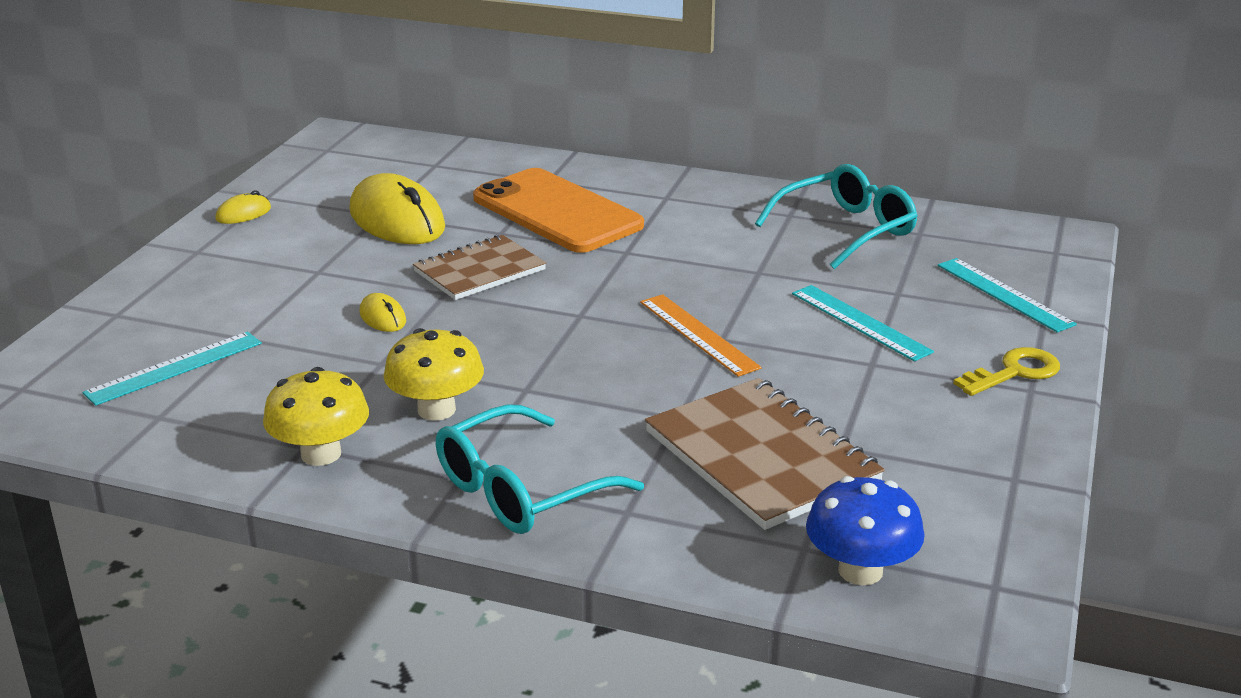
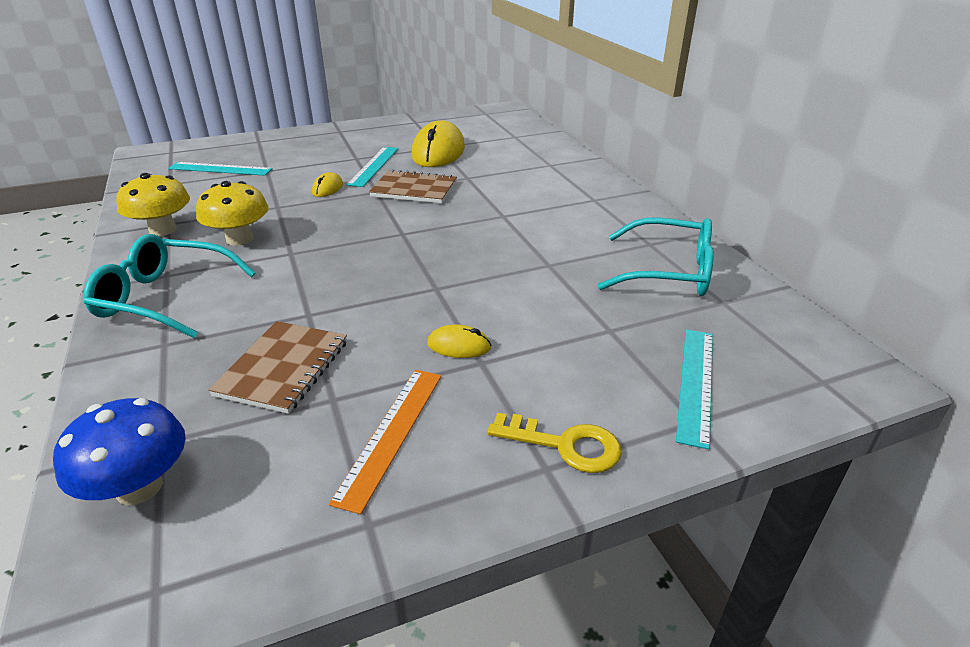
camera: 50 degrees right, 5 degrees up
(243, 214) = (390, 124): yellow mouse -> yellow mouse (459, 346)
(557, 212) = (517, 180): orange phone -> none
(698, 334) = (429, 278): orange ruler -> orange ruler (391, 433)
(761, 457) = (283, 368): brown notebook -> brown notebook, size x0.66
(860, 322) = (537, 332): turquoise ruler -> turquoise ruler (373, 166)

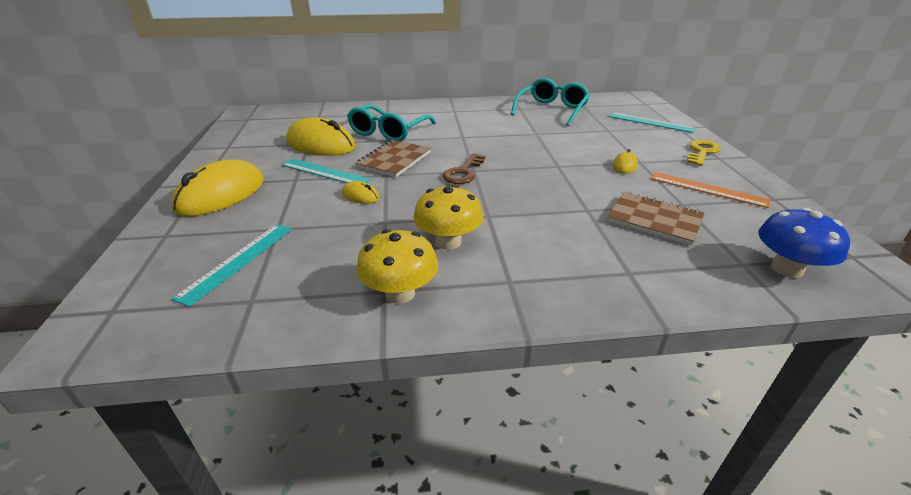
camera: 75 degrees left, 0 degrees up
(165, 298) = (554, 278): turquoise glasses -> turquoise glasses (388, 132)
(322, 141) = (221, 195): none -> yellow mouse
(394, 228) = (463, 172): none -> brown key

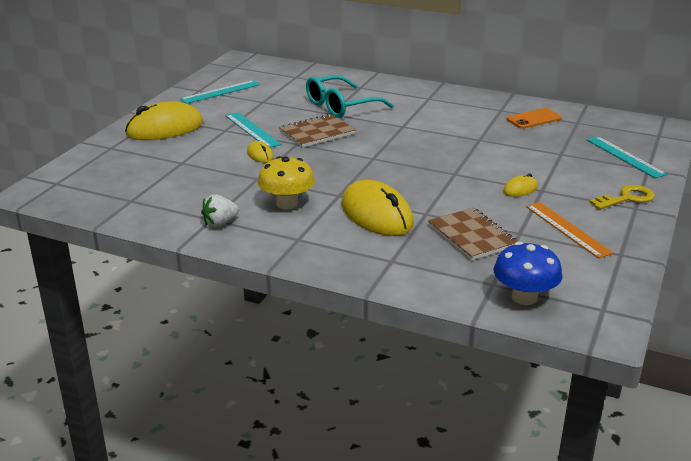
camera: 30 degrees right, 5 degrees down
(238, 261) = (141, 176): turquoise ruler -> turquoise ruler (220, 92)
(321, 144) = (272, 105): yellow mouse -> yellow mouse (376, 215)
(400, 293) = (220, 223): yellow mushroom -> white strawberry
(463, 172) = (362, 157): brown key -> none
(552, 110) = (533, 119): turquoise glasses -> orange phone

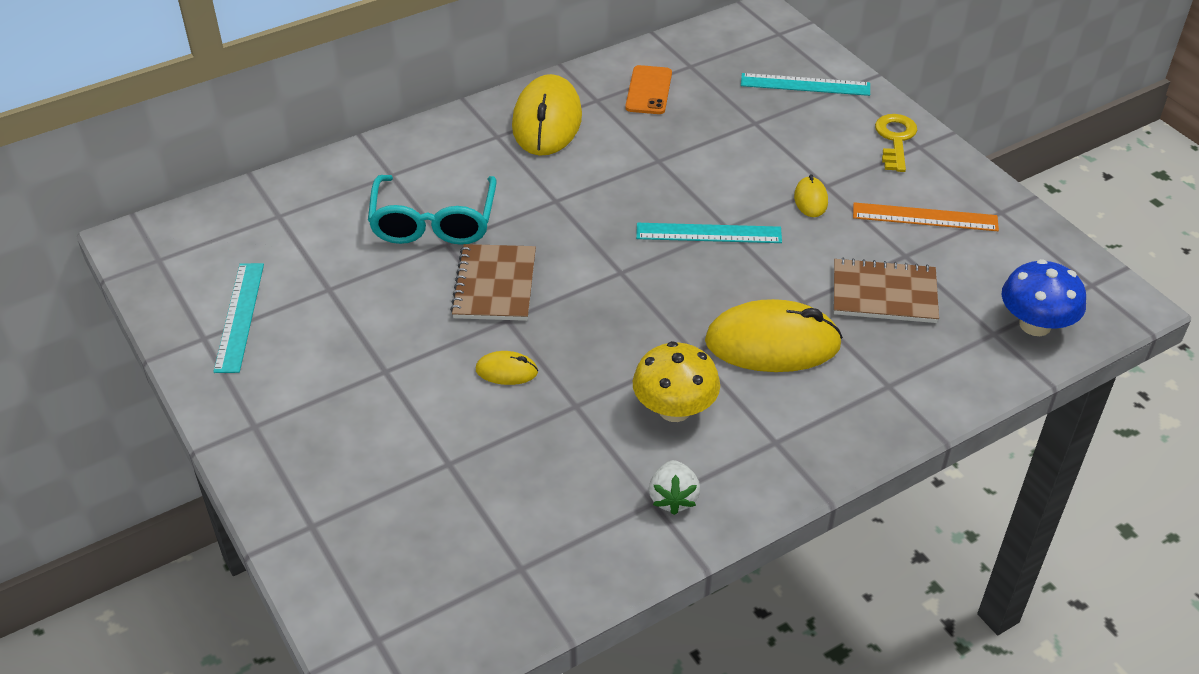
camera: 55 degrees left, 15 degrees up
(165, 128) = (308, 435): yellow mouse -> yellow mouse (547, 121)
(252, 130) = (416, 343): turquoise ruler -> turquoise ruler (708, 233)

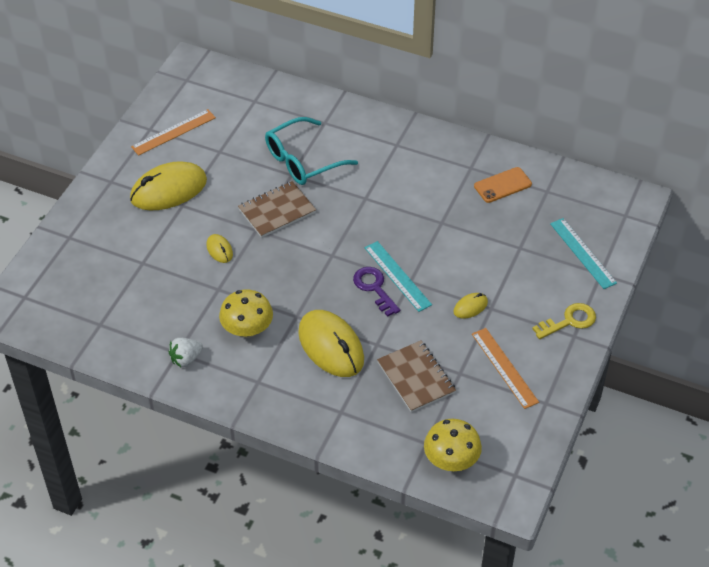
camera: 55 degrees right, 5 degrees up
(239, 316) = (173, 132): turquoise ruler -> orange ruler
(547, 121) = (429, 158): yellow mouse -> yellow mouse (168, 190)
(710, 261) = (374, 288): none -> purple key
(1035, 325) = (451, 460): blue mushroom -> yellow mushroom

